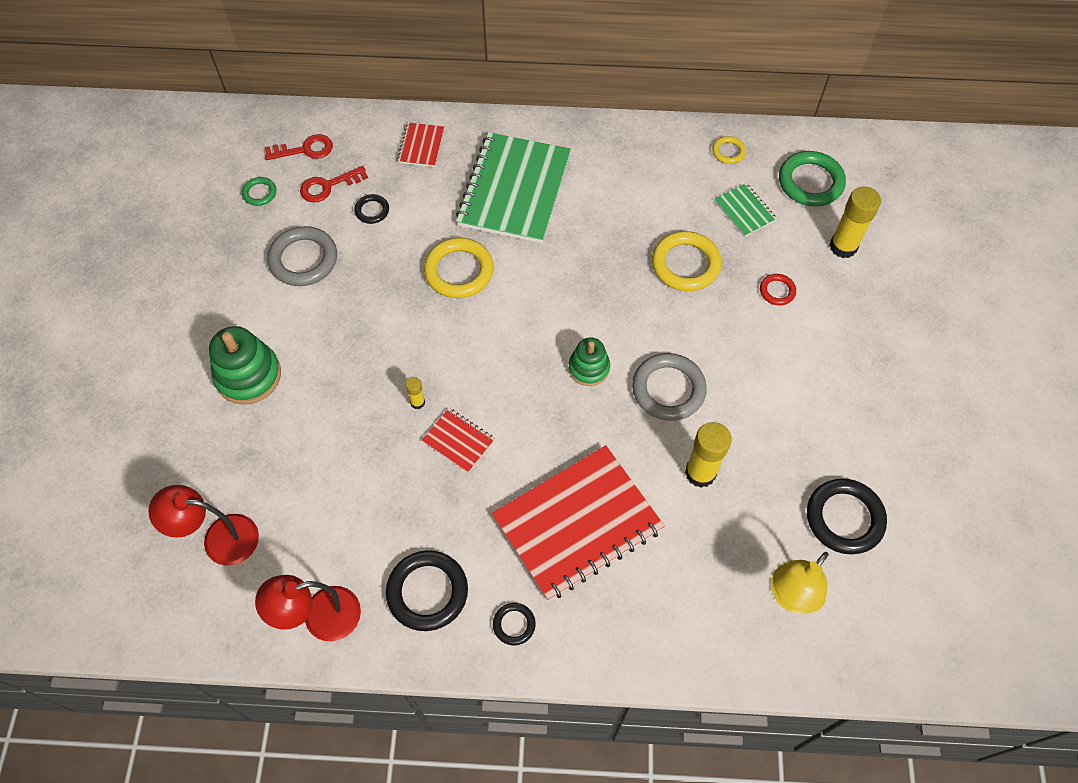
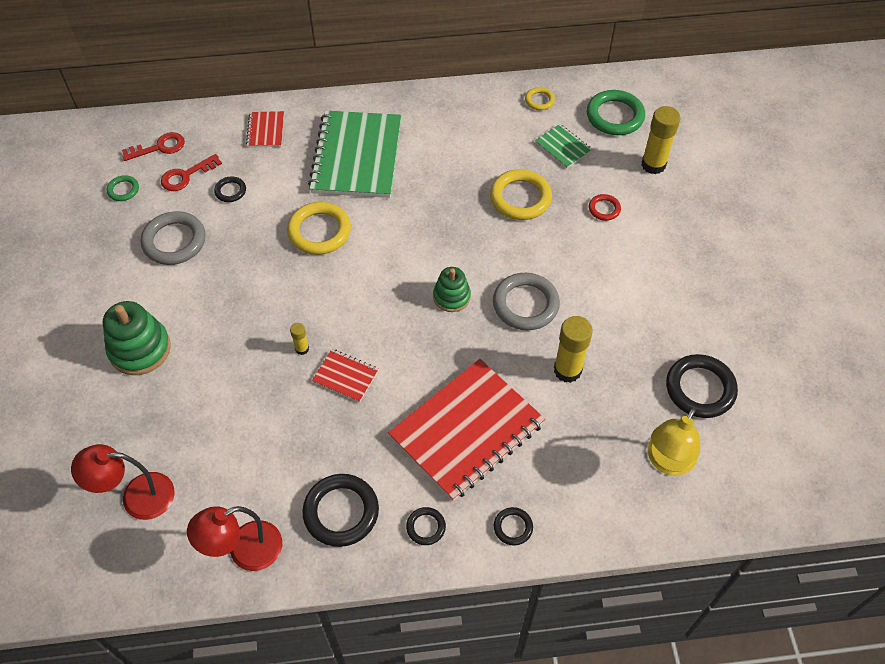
camera: 10 degrees left, 5 degrees down
(607, 641) = (513, 527): none -> black ring

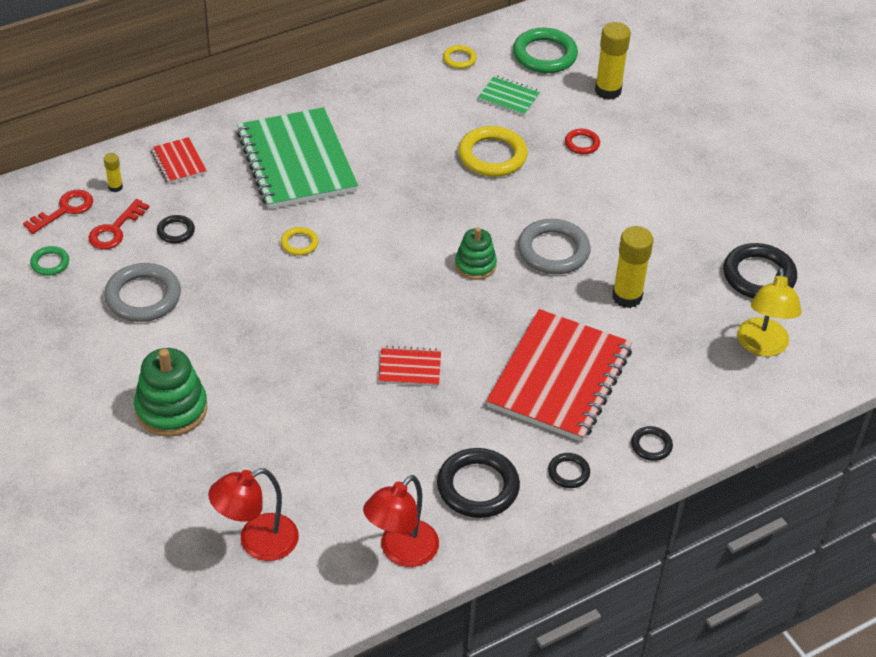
camera: 25 degrees left, 10 degrees down
(302, 349) = (348, 357): yellow glue stick -> yellow glue stick (115, 187)
(319, 231) = (299, 243): yellow ring -> yellow ring, size x0.52

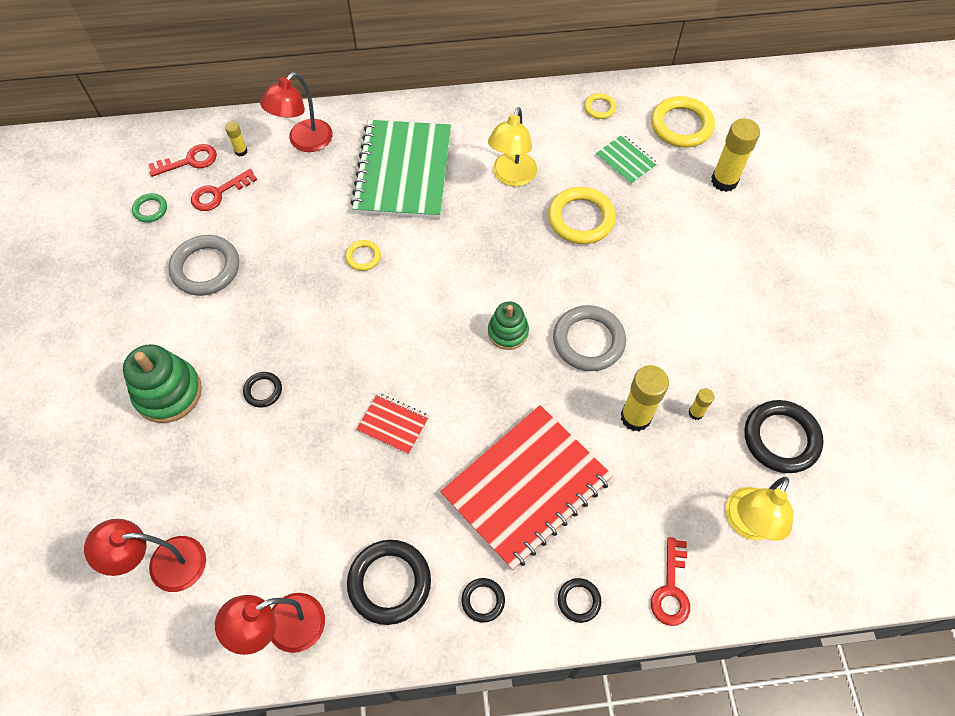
camera: 25 degrees right, 15 degrees up
(176, 231) = (266, 211): black ring -> black ring (263, 391)
(178, 162) = (304, 142): red notebook -> red lamp
(407, 138) = (511, 177): none -> yellow lamp
(544, 55) = (681, 125): green ring -> yellow ring
(582, 143) = (672, 231): red ring -> none
(677, 278) = (695, 413): none -> yellow glue stick
(723, 412) = (671, 589): none -> red key

